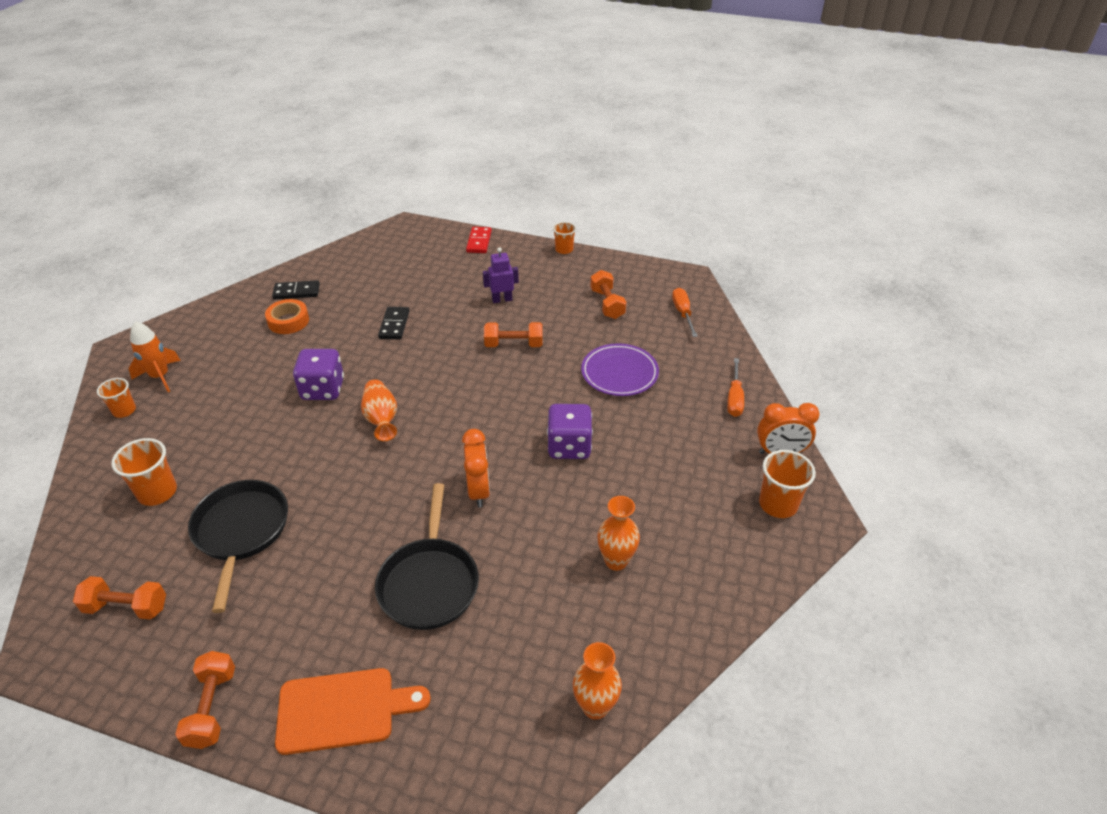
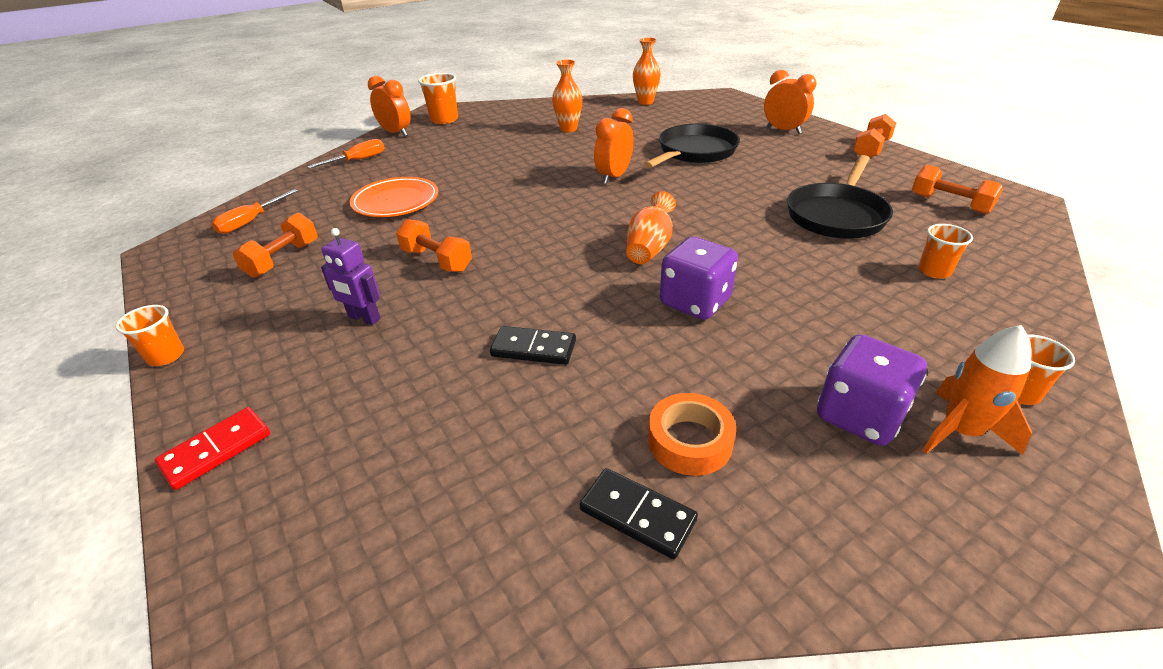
camera: 140 degrees left, 5 degrees down
(157, 492) = (934, 271): orange cup -> orange cup, size x0.65
(343, 710) = (783, 130): orange cutting board -> orange clock
(394, 325) = (533, 348): black domino -> black domino turned 60 degrees clockwise
(569, 446) = (514, 176): purple dice -> purple dice (859, 415)
(619, 373) = (396, 202): purple plate -> orange plate

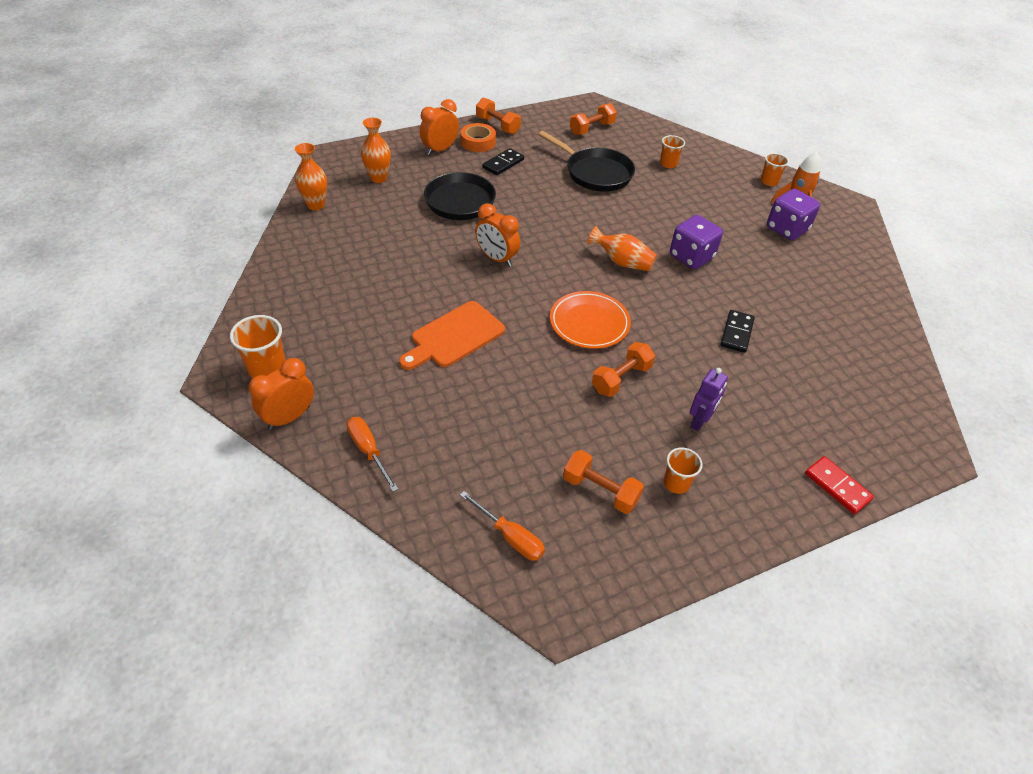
camera: 85 degrees left, 10 degrees up
(166, 356) = (744, 547): orange cup -> orange cup (676, 483)
(396, 202) = (499, 409): orange plate -> orange plate (589, 323)
(490, 172) = (454, 336): none -> orange cutting board
(568, 129) = (363, 269): orange vase -> orange vase (378, 178)
(637, 515) = (855, 311): black domino -> black domino (503, 164)
(690, 441) = (808, 285): orange tape -> orange tape (478, 142)

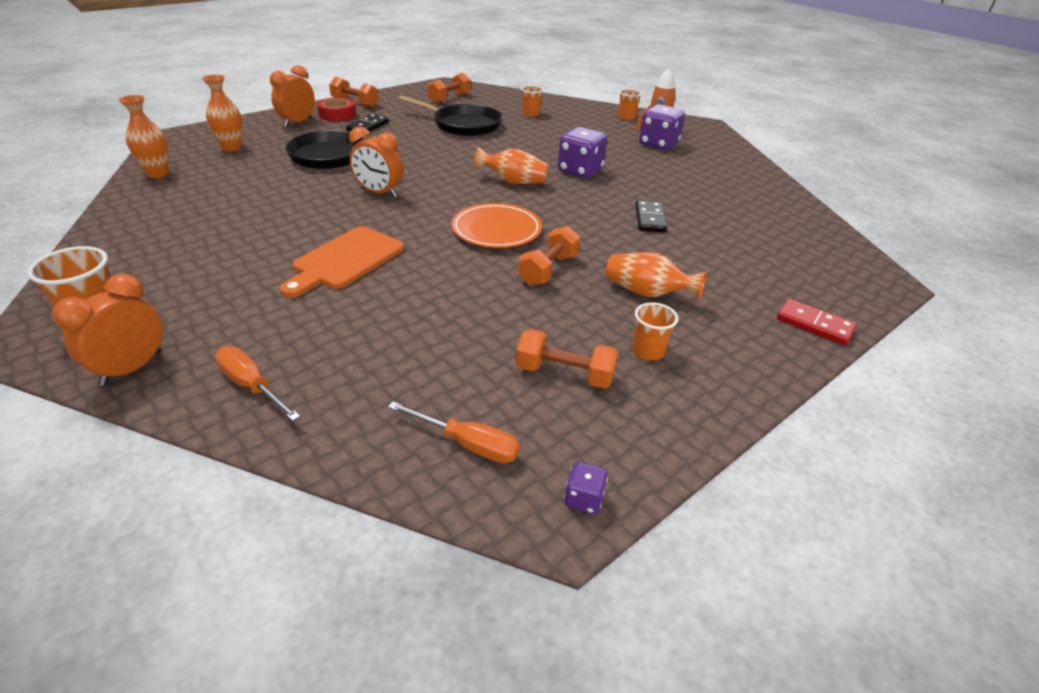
camera: 15 degrees left, 10 degrees down
(478, 142) = (337, 115): orange tape -> red tape
(579, 601) = (584, 499): none -> purple dice
(699, 421) = (647, 293): purple robot -> orange vase

